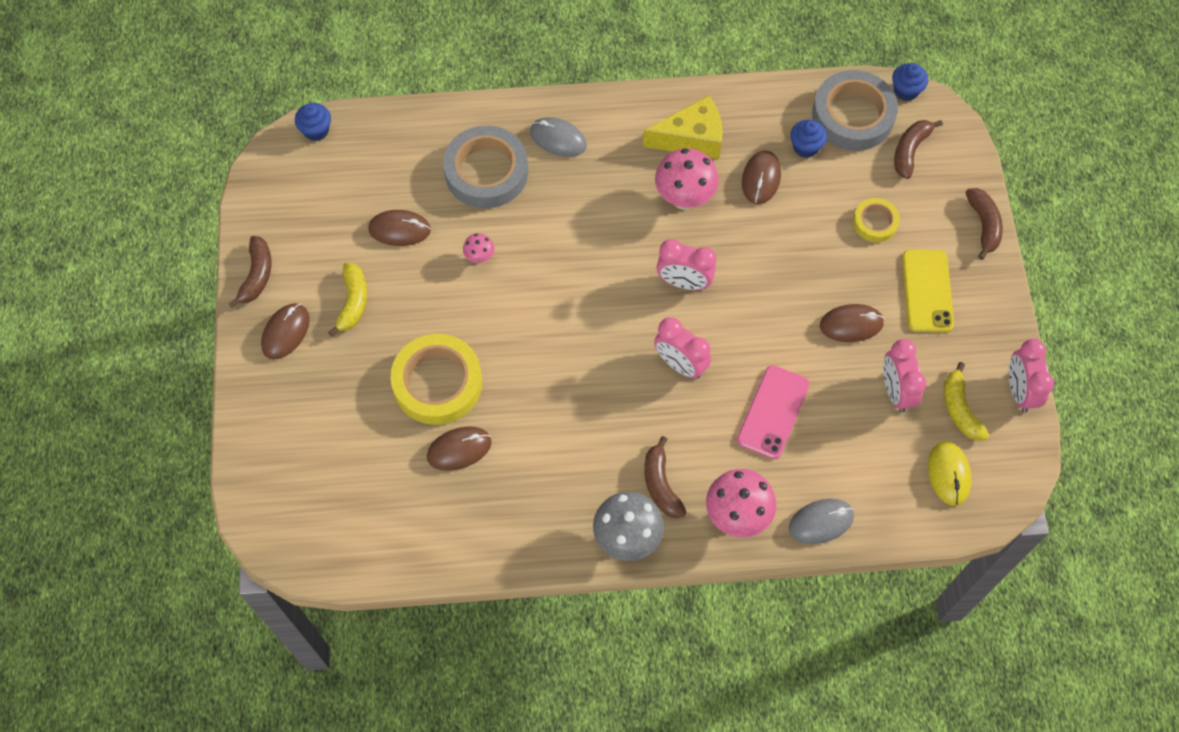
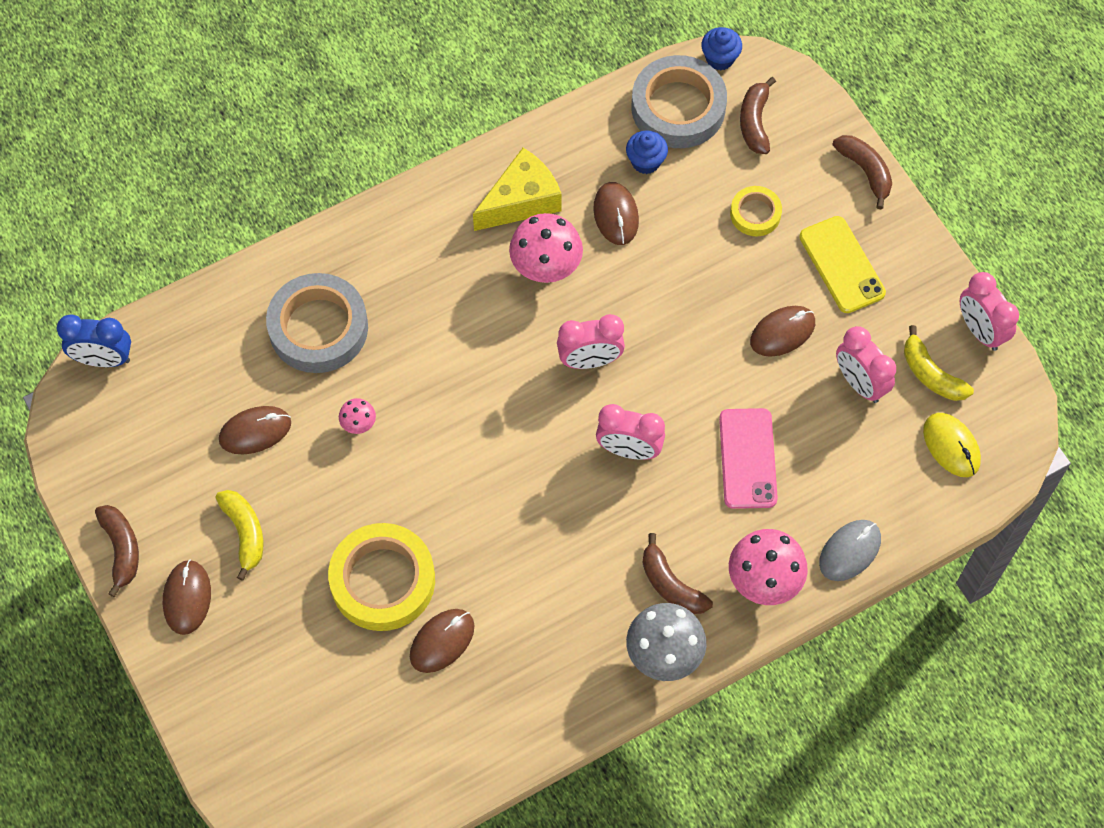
camera: 25 degrees left, 0 degrees up
(316, 130) = (104, 359): blue cupcake -> blue clock
(558, 139) = (378, 259): grey mouse -> none

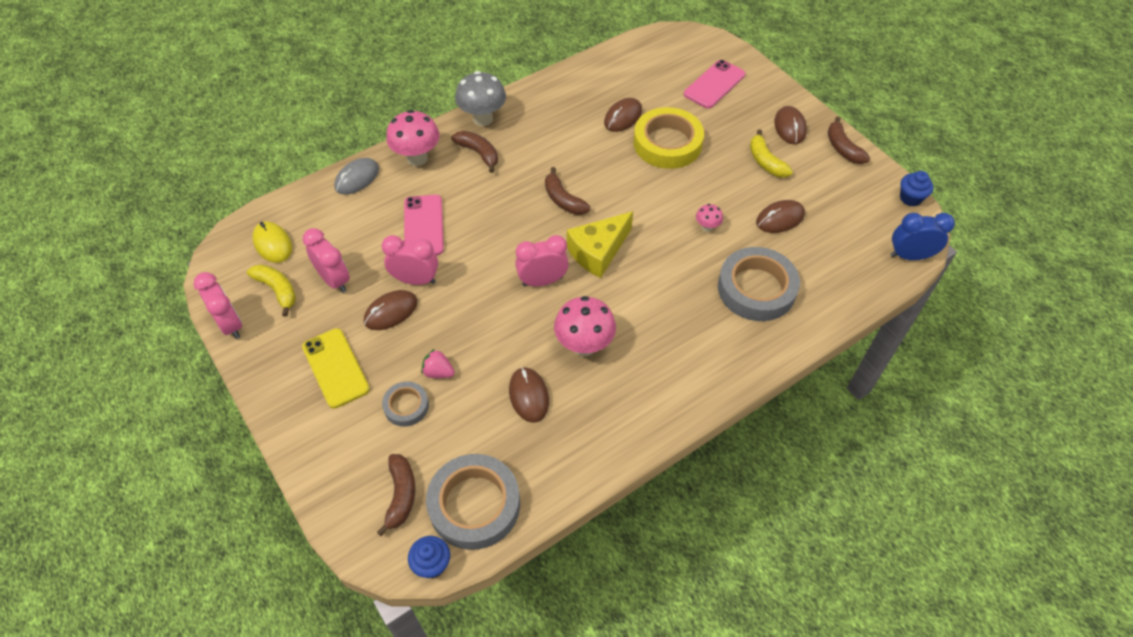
camera: 175 degrees right, 10 degrees down
(280, 702) = (714, 84): none -> pink phone
(521, 201) = (612, 402): yellow cheese -> yellow cheese (598, 252)
(629, 450) = (509, 225): pink clock -> pink clock (415, 280)
(645, 162) = (504, 447): blue cupcake -> blue cupcake (910, 198)
(720, 250) = (438, 372): none -> pink strawberry
(755, 214) = (406, 406): yellow tape -> grey tape
(865, 171) = (302, 453): brown banana -> brown banana (563, 200)

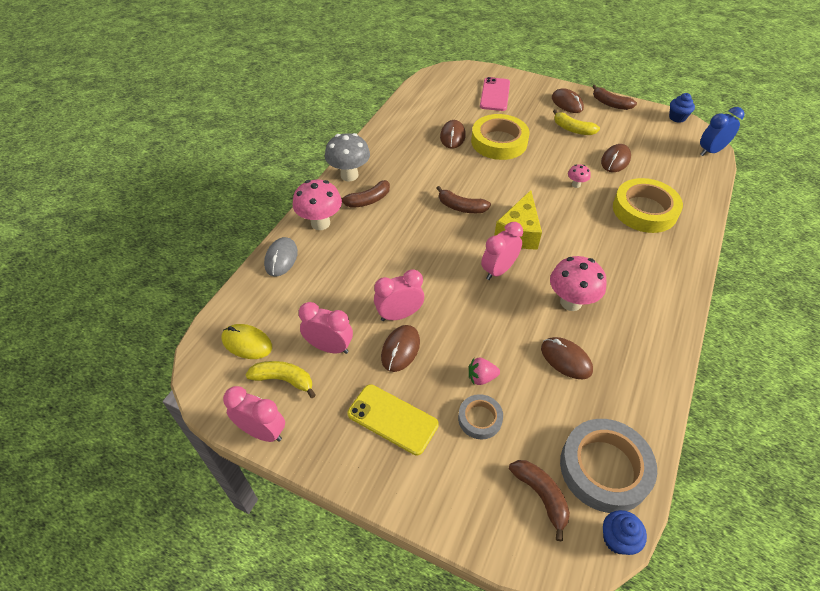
camera: 30 degrees left, 5 degrees down
(423, 226) = (370, 271): pink phone -> none
(478, 153) = (367, 200): brown banana -> brown banana turned 135 degrees clockwise
(756, 289) = (644, 210): grey tape -> yellow tape

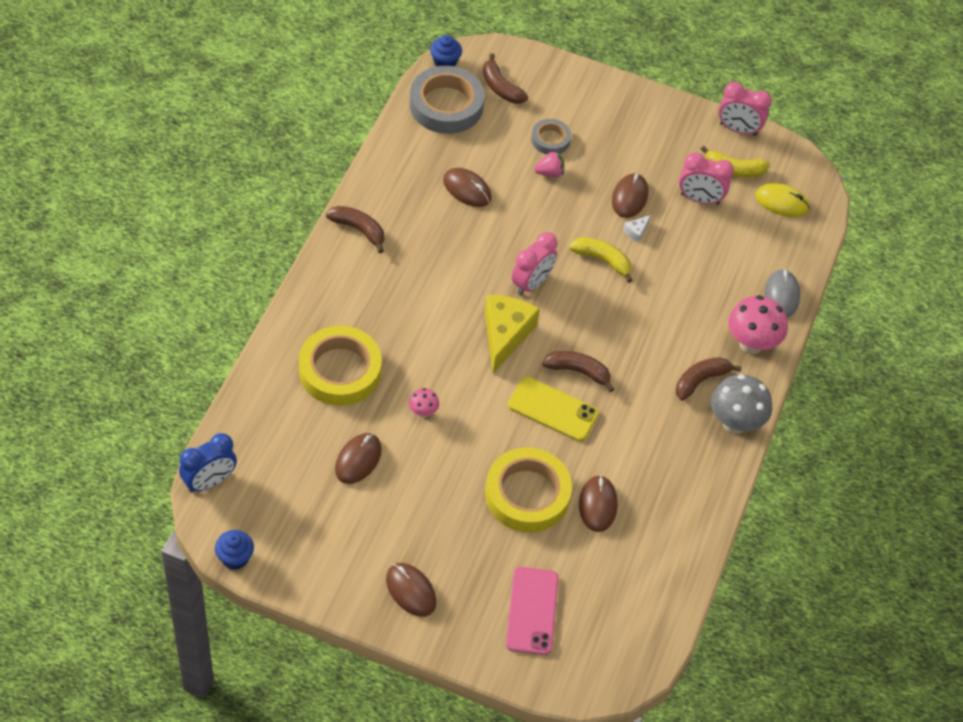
camera: 170 degrees right, 5 degrees up
(392, 419) = (627, 139): yellow phone -> yellow phone (553, 409)
(399, 315) = (636, 231): pink clock -> white cheese
(571, 302) = (454, 247): pink mushroom -> none
(572, 129) = (411, 525): yellow banana -> yellow banana (602, 260)
(610, 104) = (337, 591): brown banana -> brown banana (359, 230)

